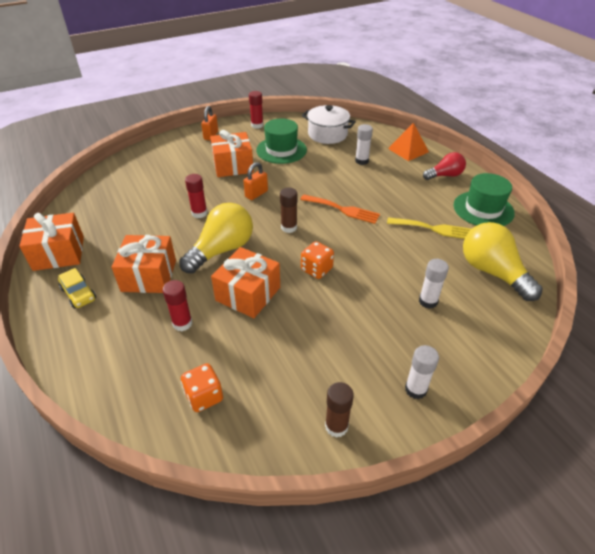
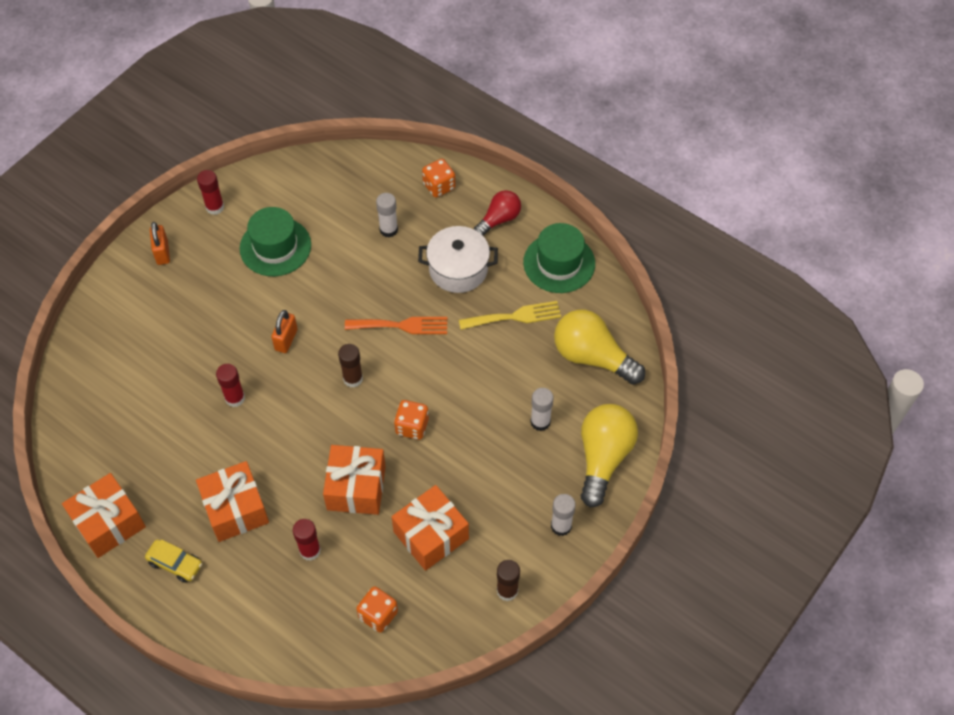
camera: 25 degrees left, 15 degrees up
(222, 250) = (295, 442): yellow light bulb -> yellow light bulb (603, 457)
(233, 165) = (228, 300): orange gift -> orange gift (431, 535)
(327, 134) = (321, 192): white pot -> white pot (458, 269)
(408, 150) = (439, 186): orange pyramid -> orange dice

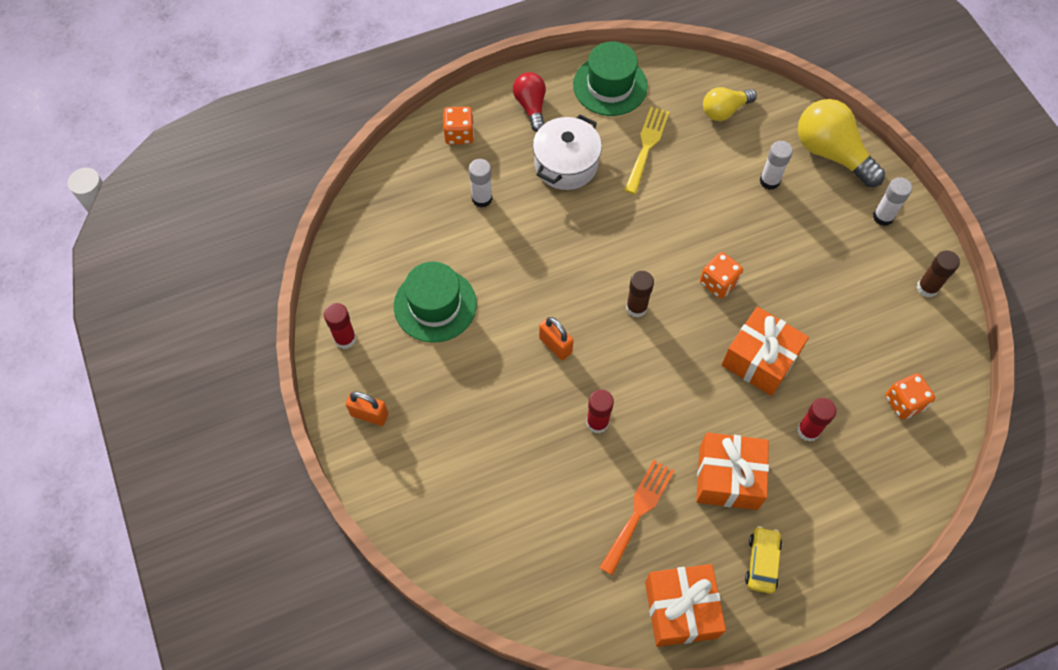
camera: 60 degrees left, 5 degrees up
(175, 563) = (762, 562): yellow car -> yellow car turned 45 degrees counterclockwise
(401, 325) = (600, 239): orange fork -> orange fork (638, 511)
(431, 535) = (842, 321): orange gift -> none
(592, 357) = (724, 111): yellow light bulb -> yellow light bulb, size x0.61

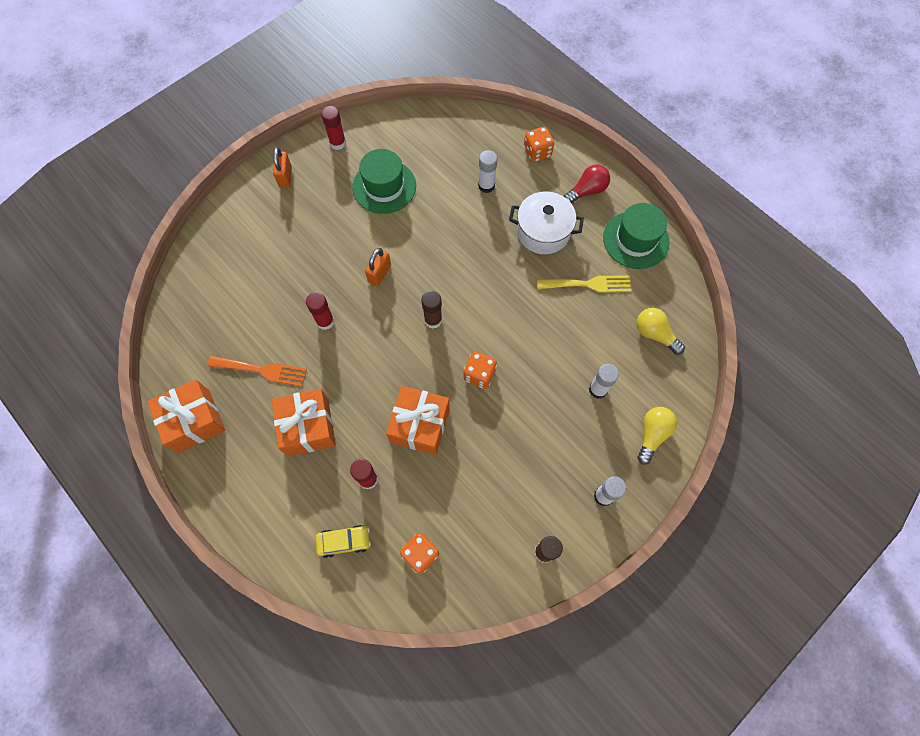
camera: 70 degrees right, 5 degrees up
(762, 562) = (245, 470): yellow car -> yellow car (344, 541)
(831, 153) = (652, 434): yellow light bulb -> yellow light bulb, size x0.61

